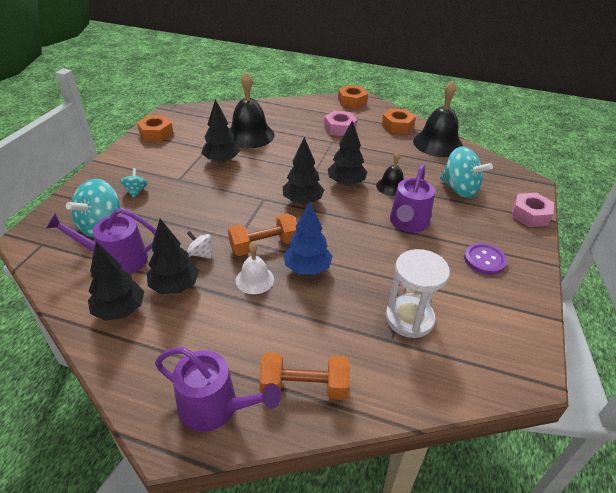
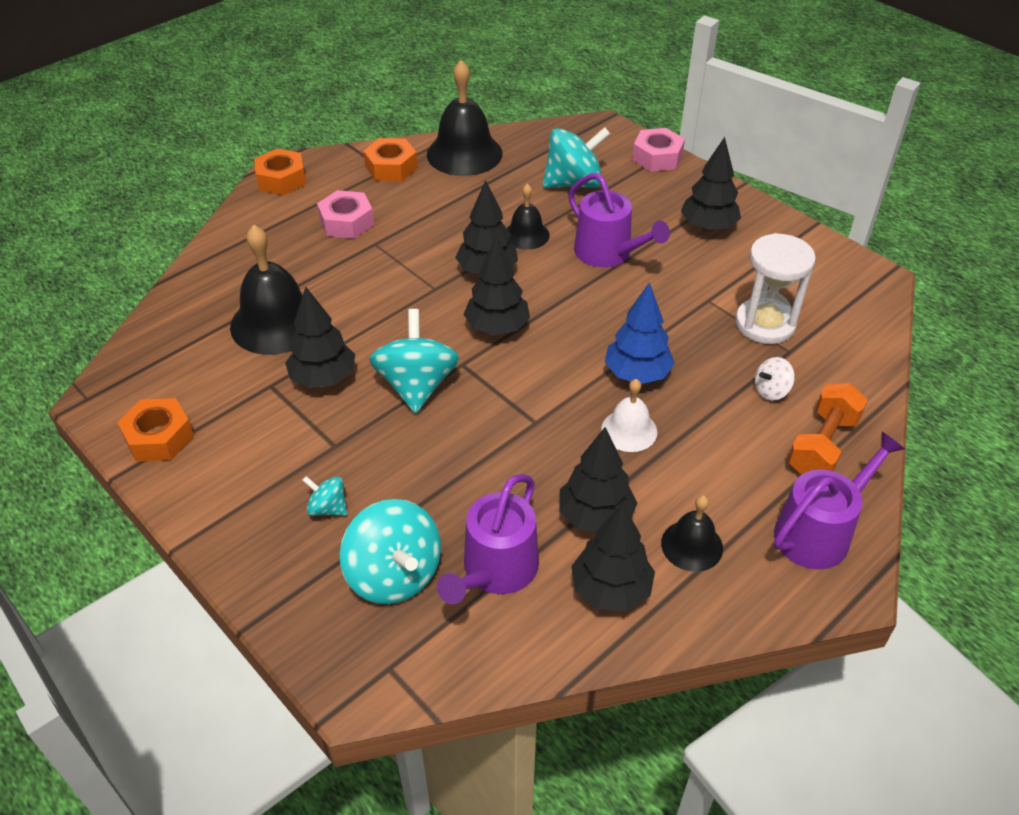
camera: 60 degrees left, 5 degrees up
(171, 338) = (692, 545): none -> black bell
(201, 253) = (542, 469): white spinning top -> white spinning top (771, 391)
(236, 189) = (417, 385): none -> turquoise spinning top
(264, 245) = (567, 399): orange dumbbell -> none
(484, 260) = (708, 227): purple button -> black tree

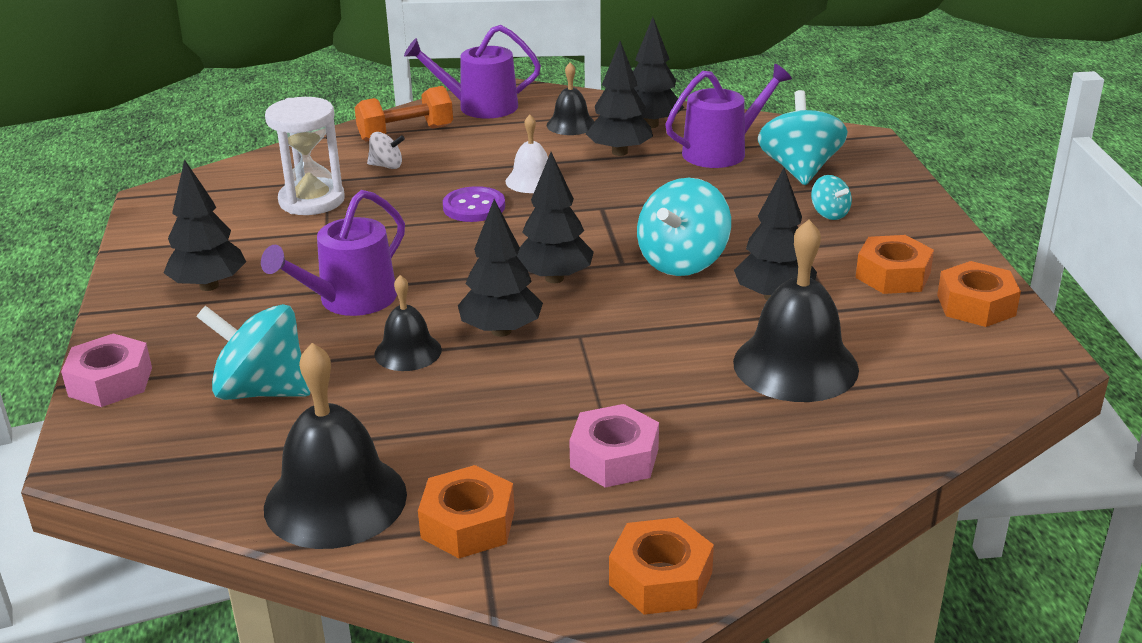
camera: 145 degrees left, 15 degrees down
(238, 444) = (893, 275): none -> orange nut
(608, 253) = (350, 300): purple watering can -> purple watering can turned 135 degrees counterclockwise
(637, 374) = (474, 207): blue tree -> purple button

